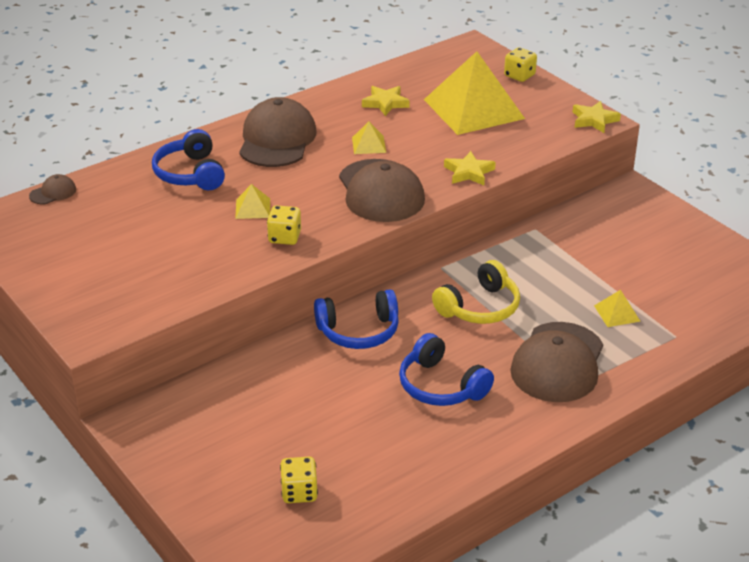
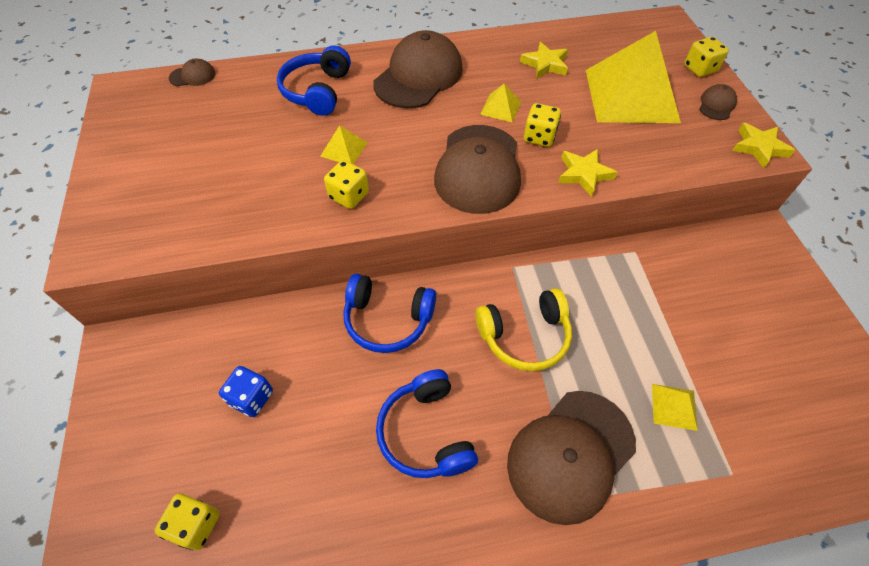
camera: 25 degrees right, 20 degrees up
(281, 412) = (252, 398): none -> blue dice
(416, 157) = (539, 137): none -> yellow dice
(546, 99) = (716, 105): none -> brown cap

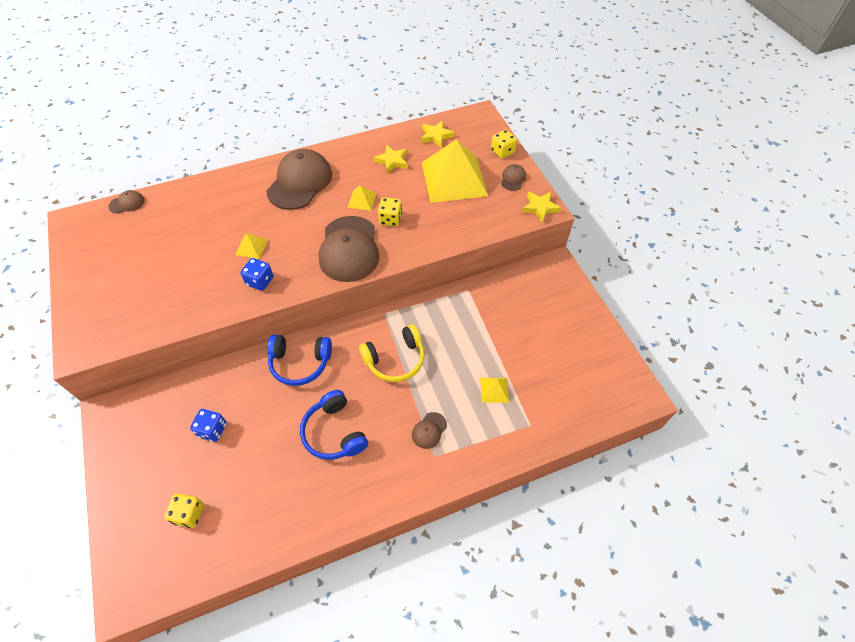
camera: 10 degrees left, 0 degrees up
(317, 91) = (225, 204): blue headphones -> none
(349, 196) = (260, 281): yellow dice -> blue dice
(570, 455) = (429, 430): brown cap -> brown cap, size x0.44
(584, 174) = (422, 243): yellow star -> yellow star (436, 136)

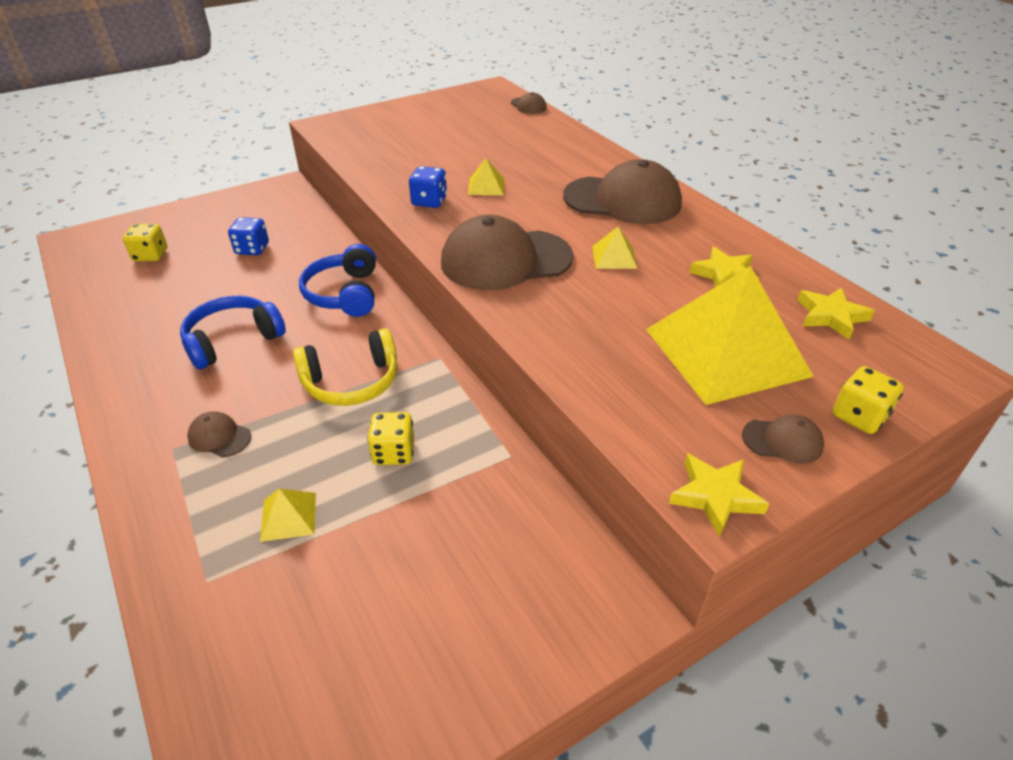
camera: 80 degrees right, 15 degrees down
(390, 219) = (584, 290): yellow dice -> yellow dice (393, 452)
(395, 359) = (352, 382): yellow headphones -> yellow headphones turned 75 degrees counterclockwise

